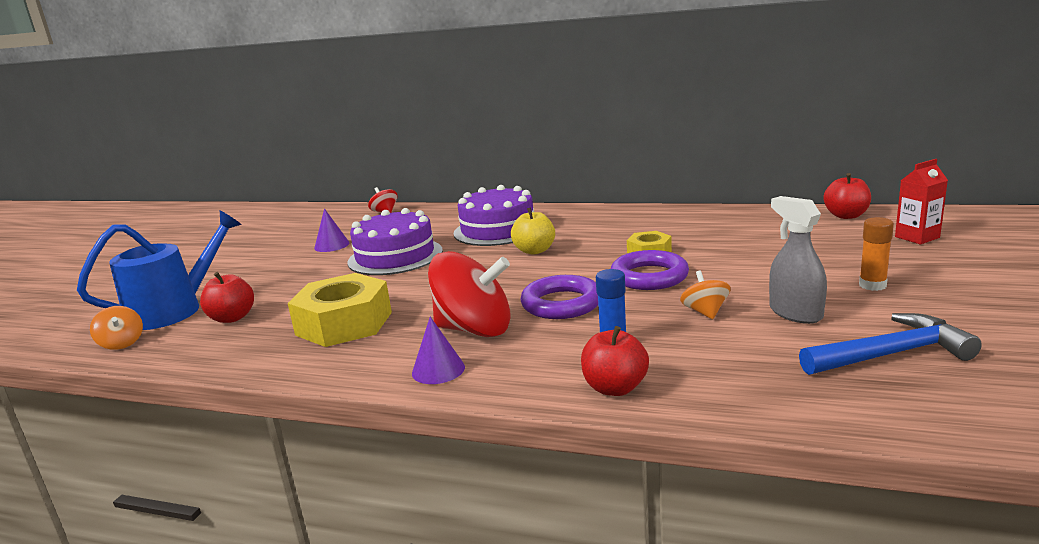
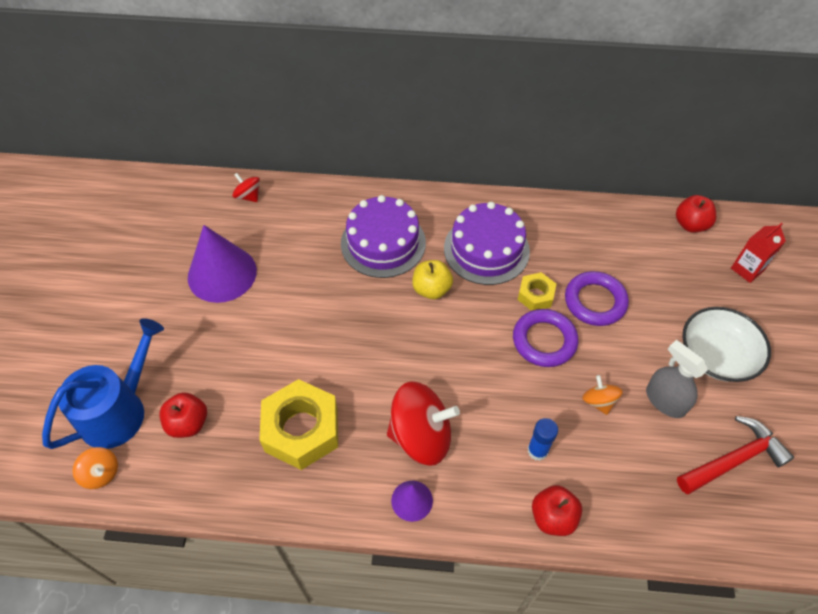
camera: 15 degrees left, 35 degrees up
(332, 245) = (222, 274): purple cone -> purple cone, size x1.99
(395, 256) = (299, 299): purple cake -> purple cake (486, 249)
(561, 304) = (482, 390): purple ring -> purple ring (595, 301)
(872, 285) = (717, 355): orange glue stick -> white bowl
(891, 354) = (734, 460): blue hammer -> red hammer

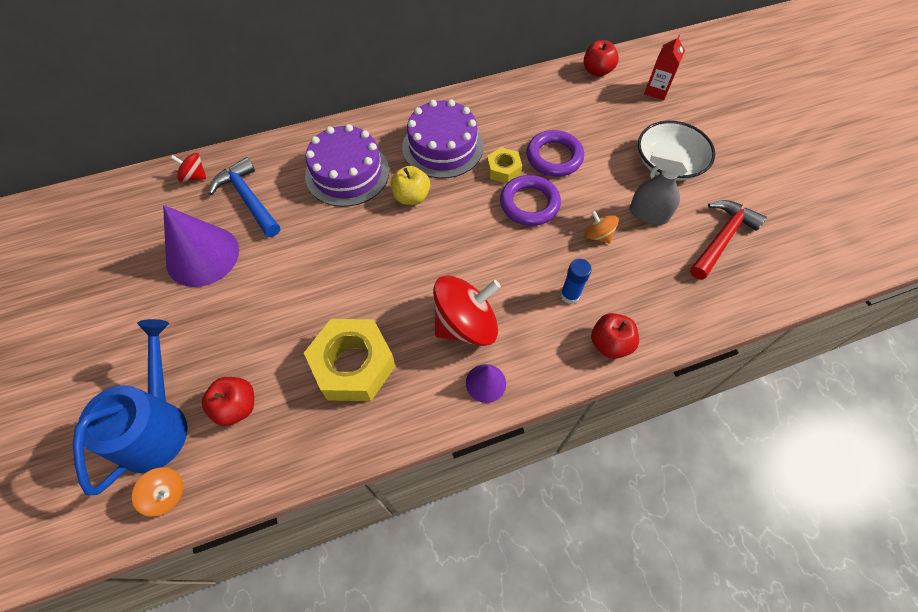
camera: 25 degrees left, 5 degrees up
(284, 235) = (249, 199): none -> blue hammer

